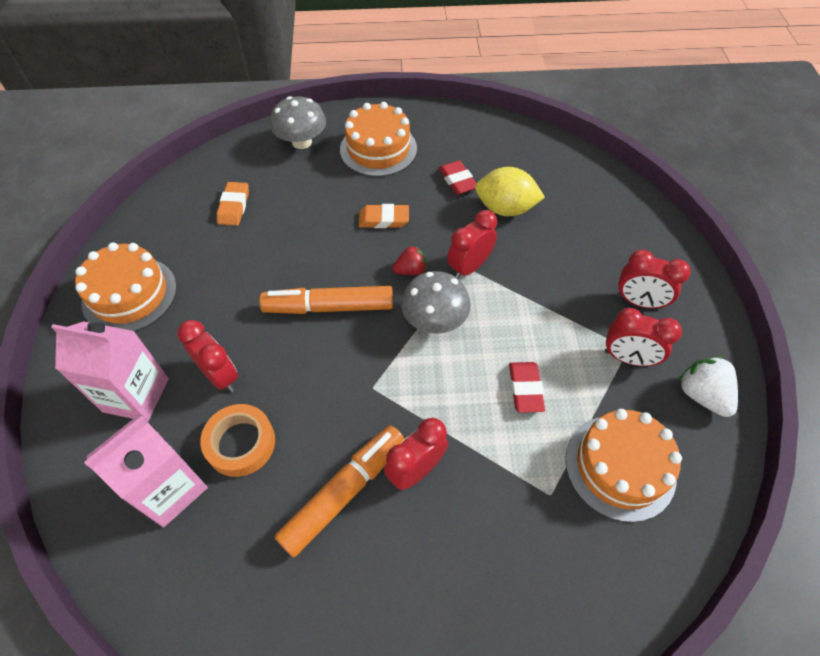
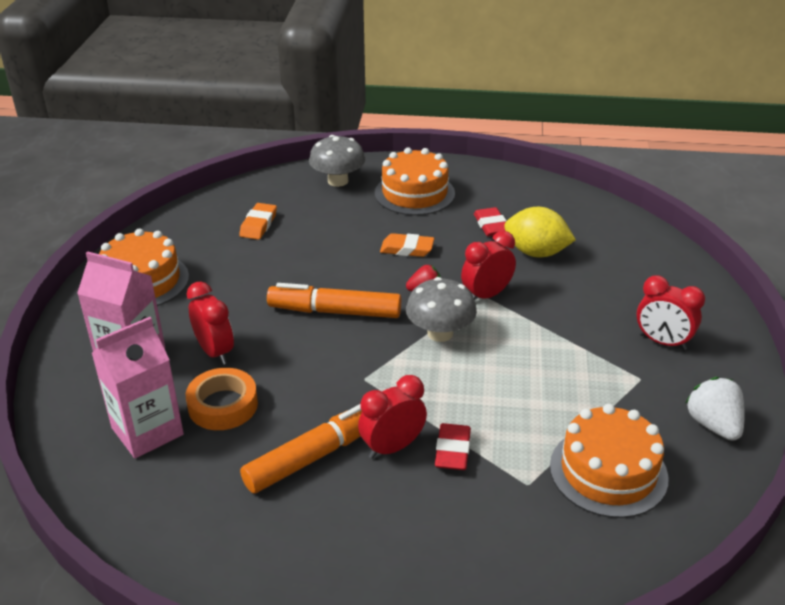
camera: 10 degrees right, 20 degrees down
(525, 389) = (522, 398): red eraser -> red eraser (452, 451)
(628, 358) = (639, 386): red clock -> none

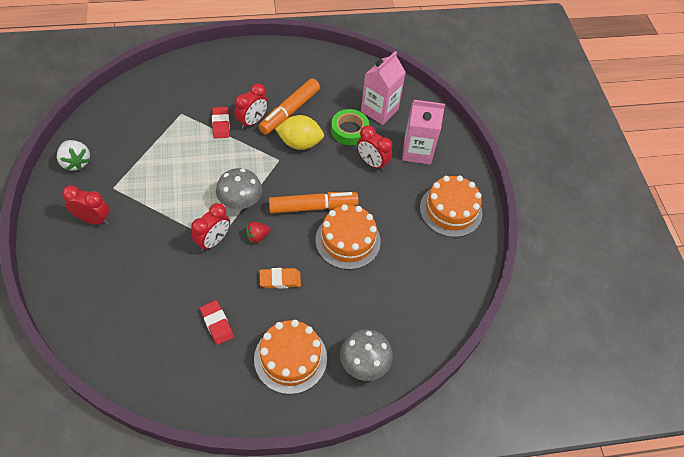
camera: 160 degrees right, 20 degrees up
(223, 405) = (349, 130): orange tape -> green tape
(258, 225) = (404, 286): orange eraser -> none
(536, 252) = (178, 295): yellow lemon -> yellow lemon (300, 143)
(608, 471) = (139, 126): orange cake -> orange cake (348, 240)

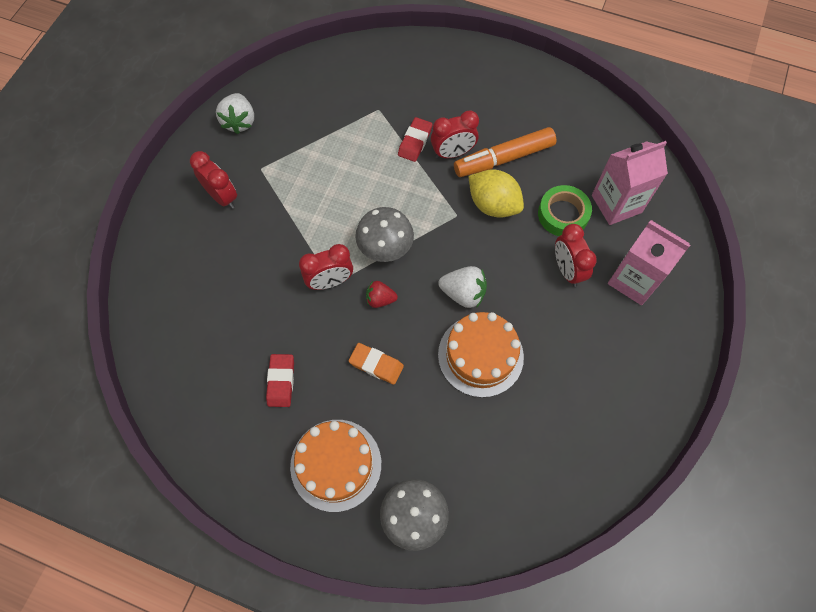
camera: 35 degrees right, 10 degrees up
(313, 207) = (463, 293): orange marker -> white strawberry
(450, 210) = (632, 379): orange cake -> none

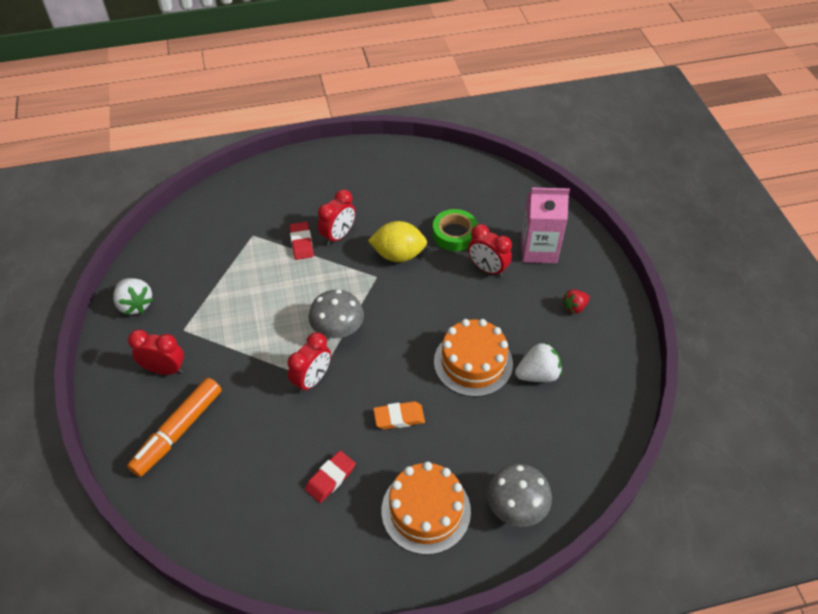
camera: 35 degrees left, 15 degrees down
(281, 381) = (330, 478): red eraser -> red eraser turned 75 degrees clockwise
(380, 299) = (364, 369): red strawberry -> red strawberry (574, 307)
(463, 293) = (425, 327): white strawberry -> white strawberry (537, 374)
(503, 158) = (380, 219): orange marker -> orange marker (178, 431)
(616, 204) = (486, 207): pink carton -> none

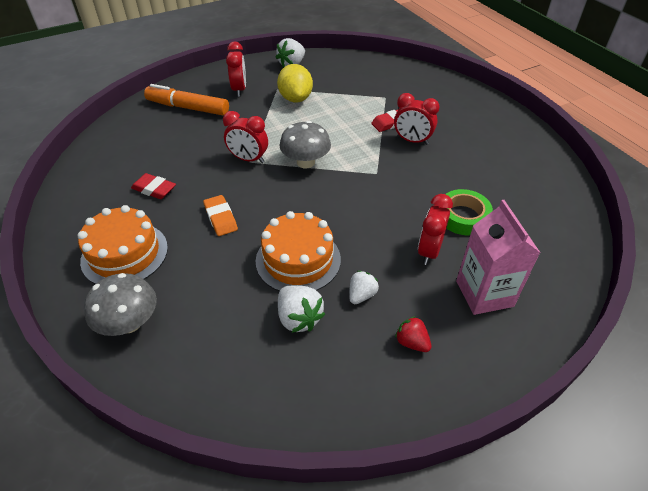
camera: 75 degrees right, 5 degrees down
(398, 255) = (411, 182): yellow lemon -> yellow lemon (295, 98)
(523, 326) = (361, 295): none -> white strawberry

